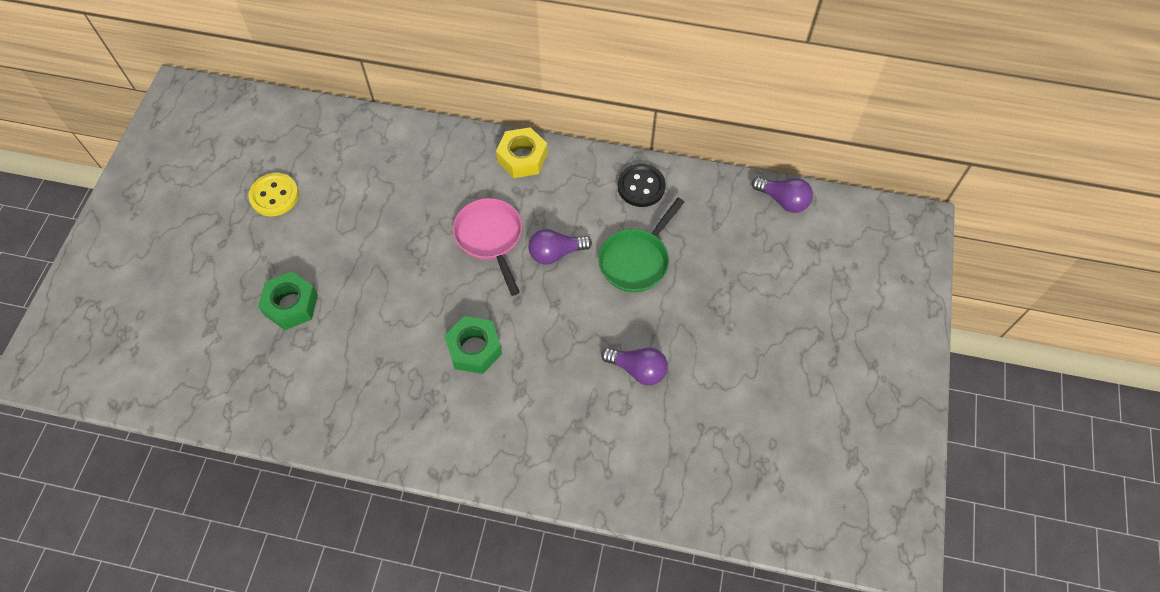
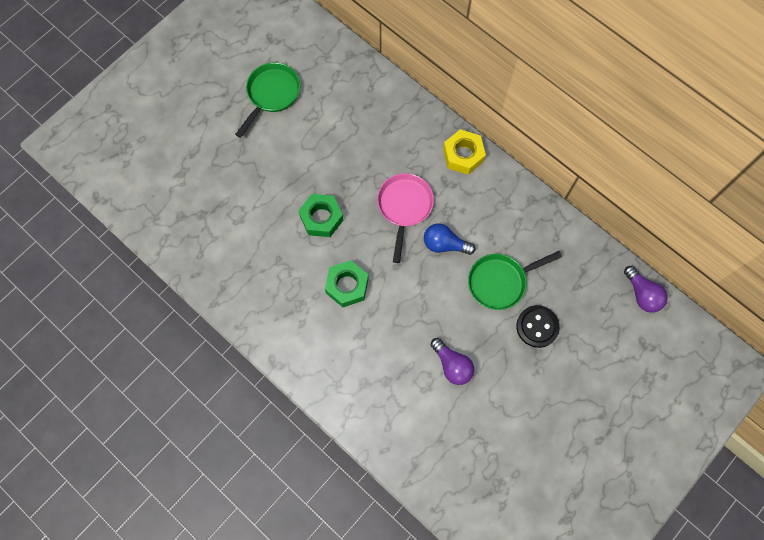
camera: 30 degrees right, 10 degrees up
(274, 196) = (271, 94): yellow button -> green pan
(291, 305) = (241, 185): green nut -> green nut (321, 218)
(556, 253) = (444, 244): purple light bulb -> blue light bulb
(641, 186) = (539, 225): black button -> black button (537, 327)

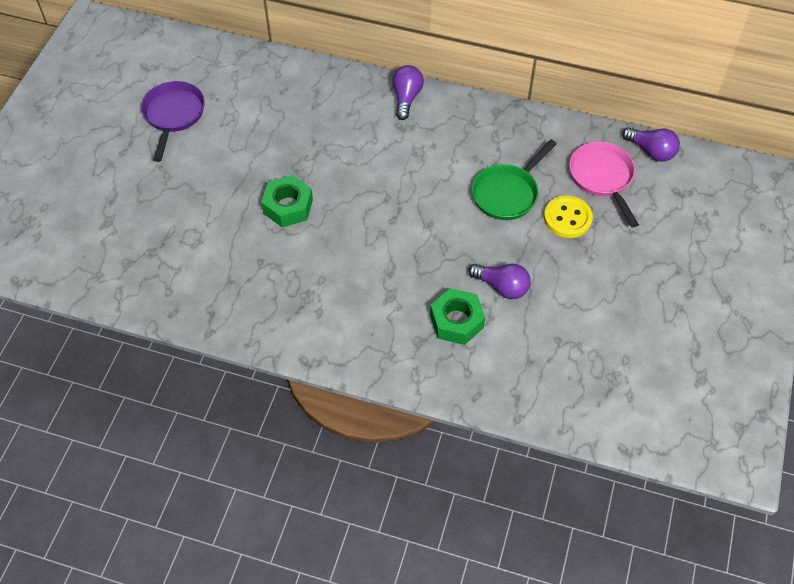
camera: 25 degrees left, 15 degrees down
(271, 94) = (173, 115): green pan -> purple pan
(347, 286) = (350, 258): green nut -> green nut (456, 321)
(404, 207) = (371, 164): pink pan -> pink pan (602, 178)
(444, 244) = (432, 182): blue light bulb -> none
(463, 155) = (406, 98): yellow nut -> purple light bulb
(537, 327) = (567, 218): black button -> yellow button

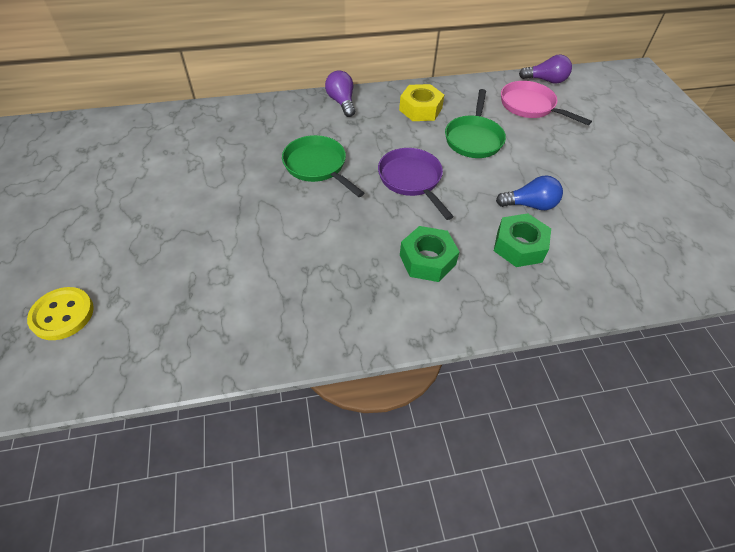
camera: 30 degrees left, 5 degrees down
(173, 115) = (135, 178): purple pan -> purple pan (411, 180)
(288, 206) = (299, 213): green nut -> green nut (427, 260)
(334, 165) = (317, 166): none -> green pan
(480, 137) = (420, 109): none -> yellow nut
(502, 287) = (530, 205): purple light bulb -> blue light bulb
(567, 218) = (531, 139): yellow button -> yellow button (62, 315)

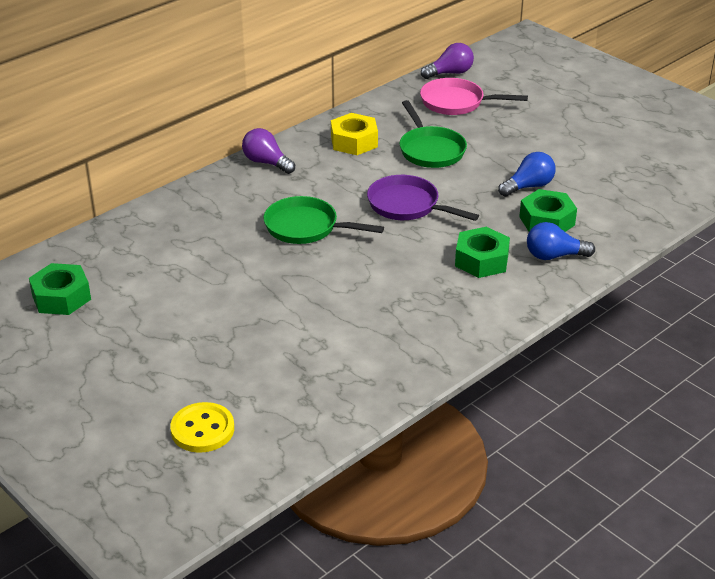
camera: 30 degrees left, 15 degrees down
(105, 150) = (61, 297): none -> green nut
(497, 286) = (554, 256): none -> blue light bulb

